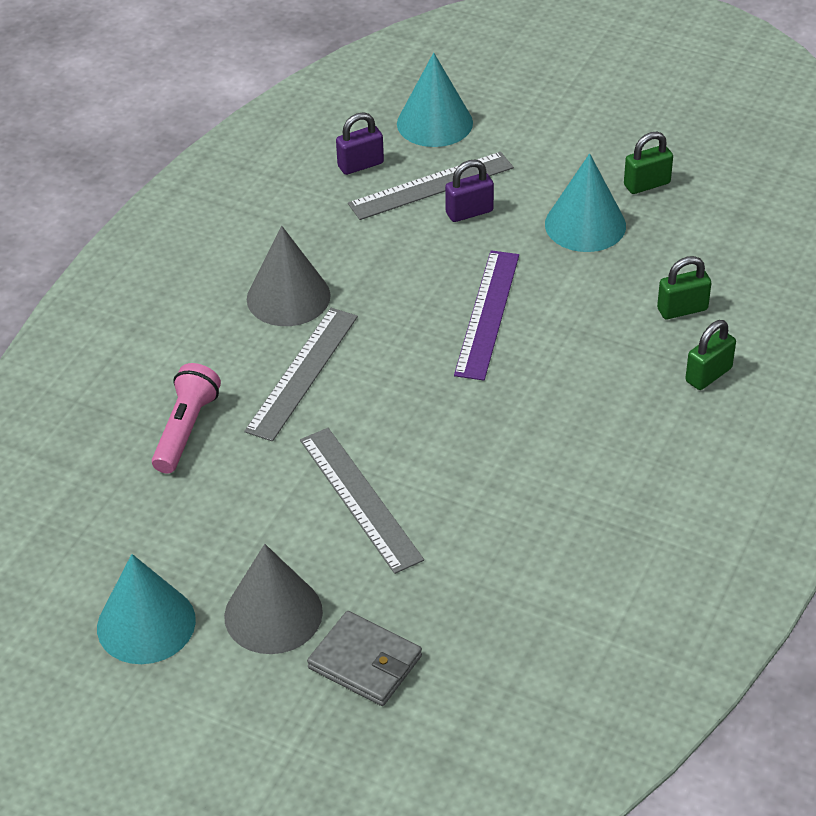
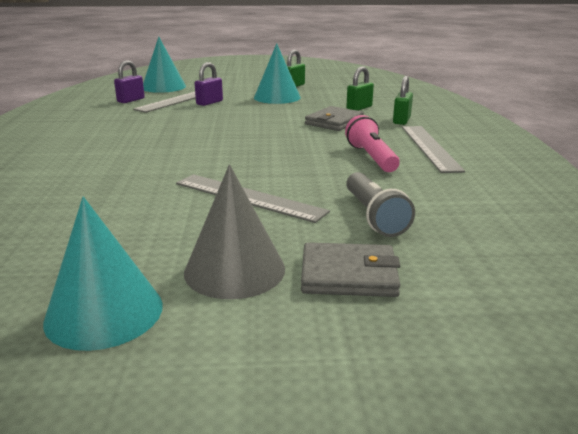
camera: 30 degrees left, 20 degrees down
(186, 429) = (74, 197): pink flashlight -> pink flashlight (371, 158)
(288, 297) = (118, 139): grey cone -> none
(302, 373) = (153, 160): grey ruler -> grey ruler (429, 147)
(463, 586) = (374, 216): none -> grey flashlight
(487, 314) = (255, 124): purple ruler -> none
(604, 344) = (334, 122): none -> grey wallet

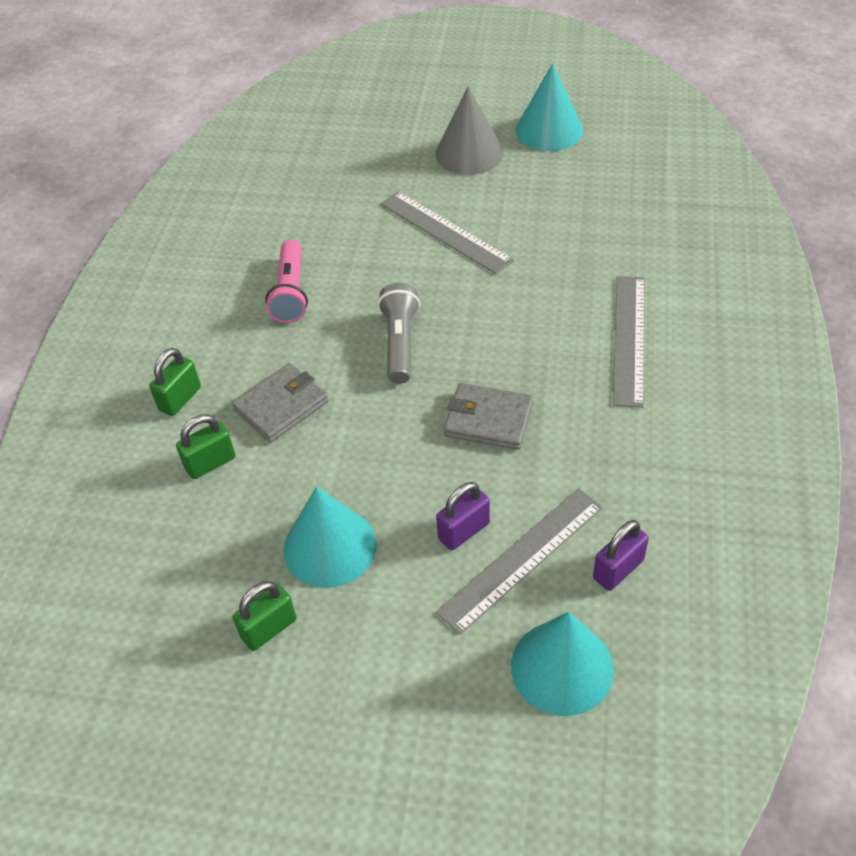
camera: 165 degrees left, 25 degrees up
(348, 275) = (396, 143): grey wallet -> grey wallet (488, 419)
(374, 216) = (346, 196): grey flashlight -> grey flashlight (400, 343)
(429, 147) = (207, 309): grey ruler -> grey ruler (629, 339)

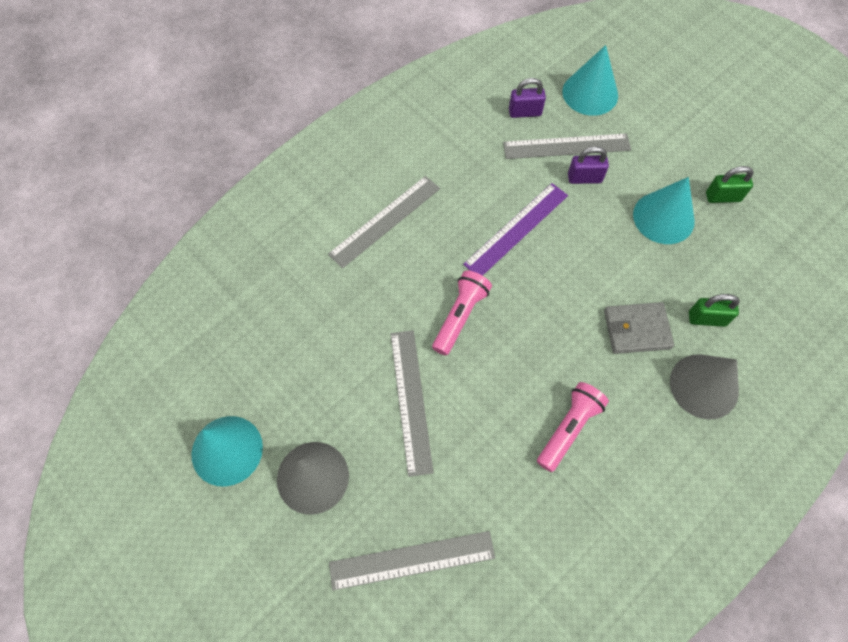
camera: 145 degrees left, 15 degrees up
(180, 399) = (704, 386): green padlock -> grey cone
(349, 158) = (412, 560): none -> grey ruler
(400, 343) = (525, 322): grey flashlight -> none
(466, 310) = (460, 316): none -> pink flashlight
(488, 419) = (516, 229): grey wallet -> purple ruler

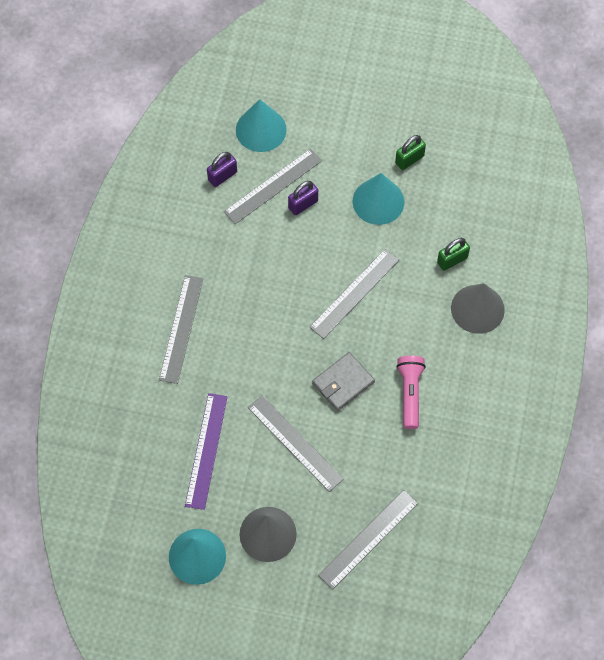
camera: 35 degrees left, 0 degrees up
(460, 316) = (286, 364): pink flashlight -> none
(516, 229) = (281, 275): purple ruler -> purple ruler (206, 450)
(578, 289) = (354, 293): none -> grey ruler
(636, 329) = (411, 297): grey wallet -> grey wallet (343, 383)

